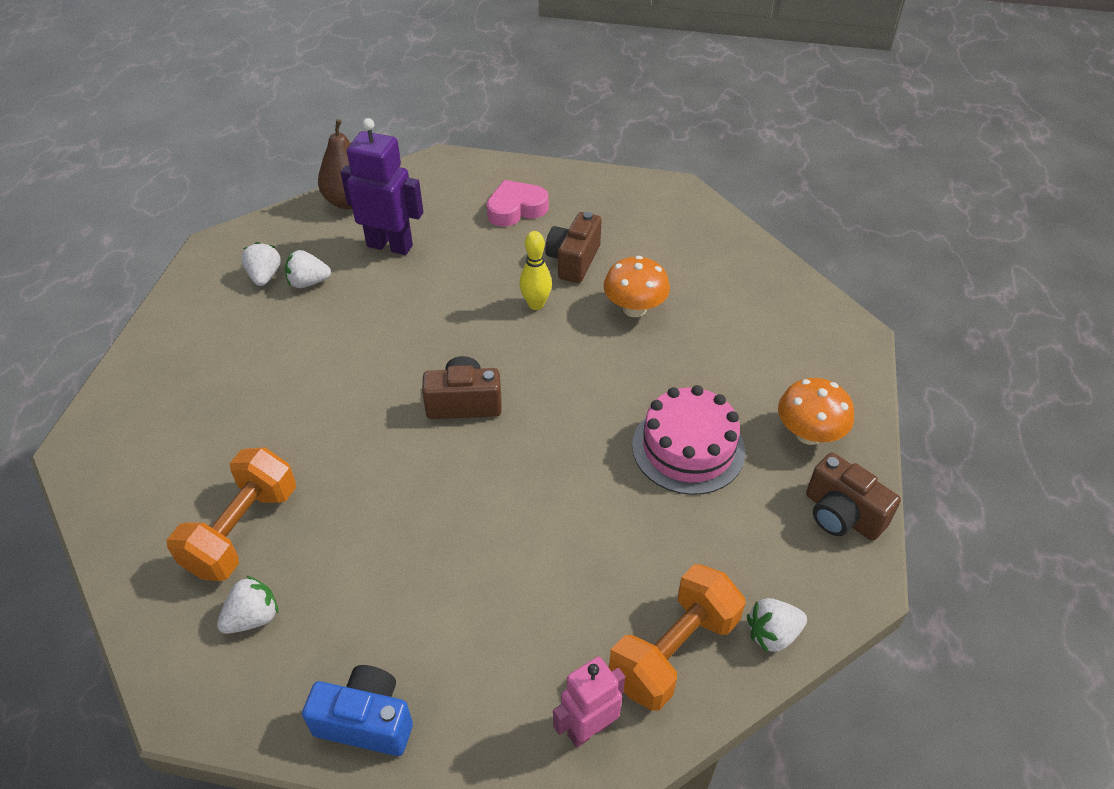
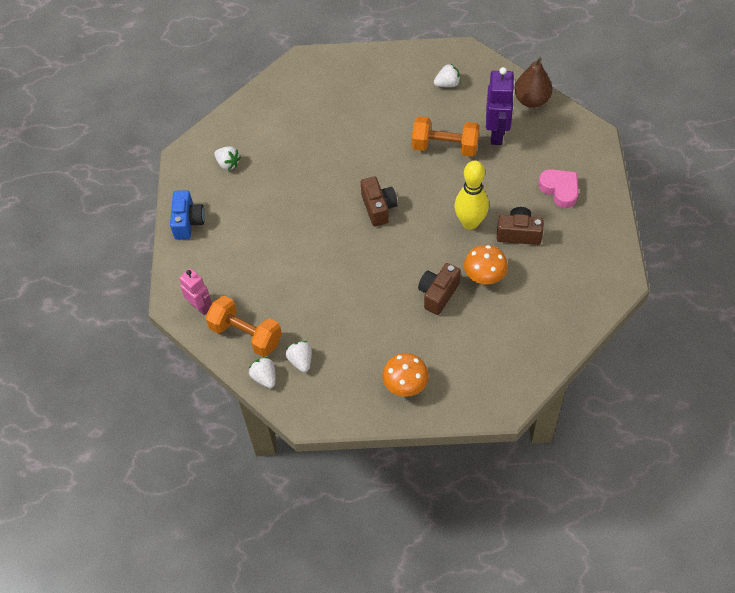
camera: 80 degrees right, 10 degrees up
(242, 530) = (272, 142): orange dumbbell -> orange dumbbell (445, 147)
(308, 282) = (449, 106): white strawberry -> white strawberry (300, 361)
(536, 304) = (470, 223): yellow bowling pin -> yellow bowling pin, size x1.62
(688, 448) = (376, 323): pink cake -> none
(841, 514) = (349, 406): brown camera -> brown camera (438, 294)

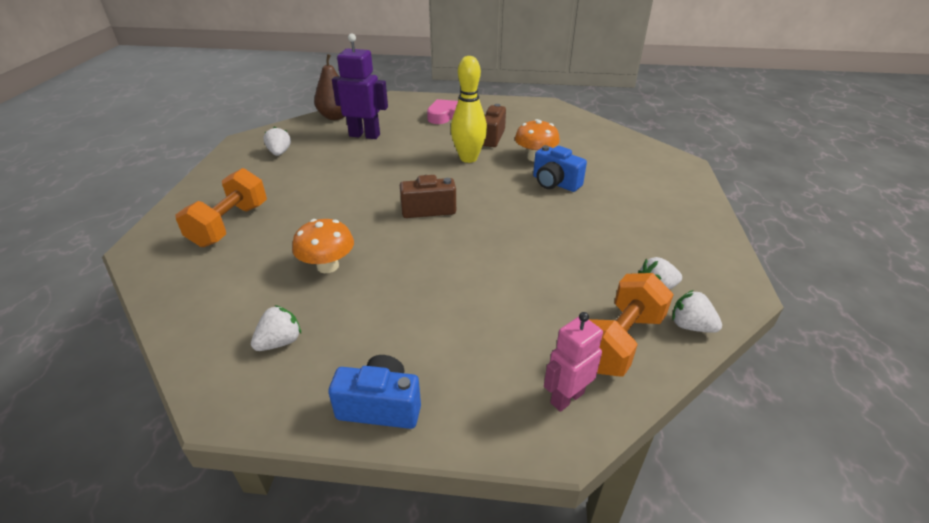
camera: 85 degrees left, 20 degrees down
(264, 377) = (690, 326): white strawberry -> white strawberry turned 60 degrees clockwise
(405, 385) = (673, 213): orange mushroom -> orange mushroom (328, 266)
(438, 294) = (555, 183): brown camera -> blue camera
(445, 147) = (363, 162): orange dumbbell -> orange dumbbell (230, 225)

